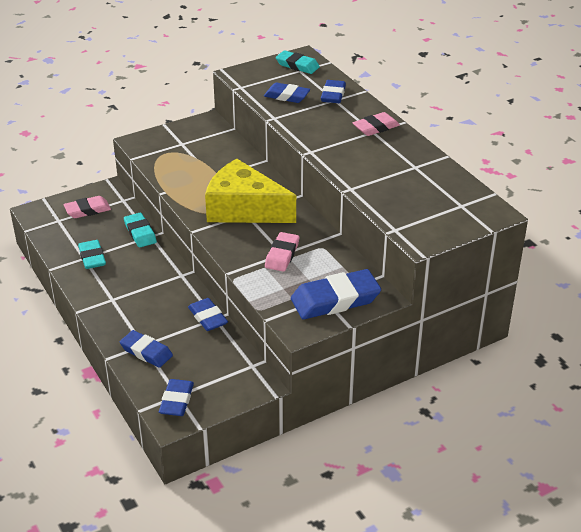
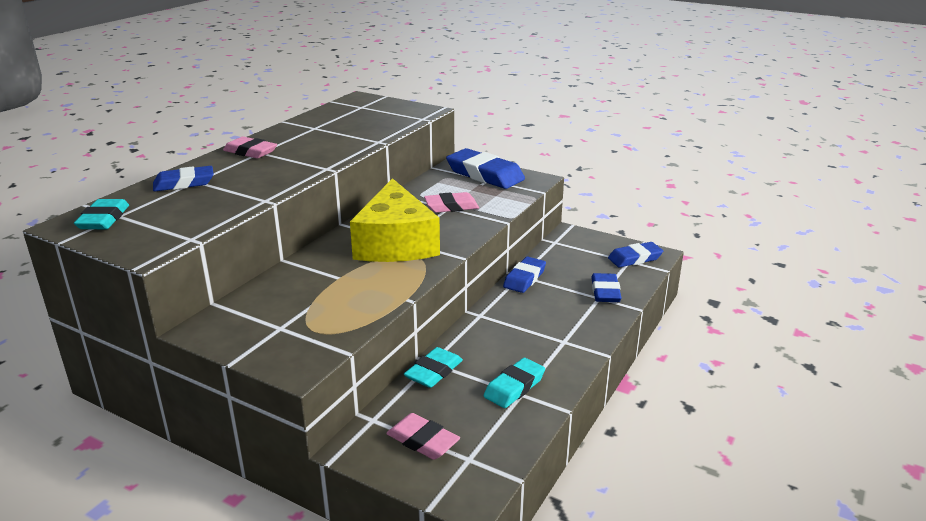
camera: 120 degrees left, 10 degrees down
(287, 96) = (202, 205): blue eraser -> none

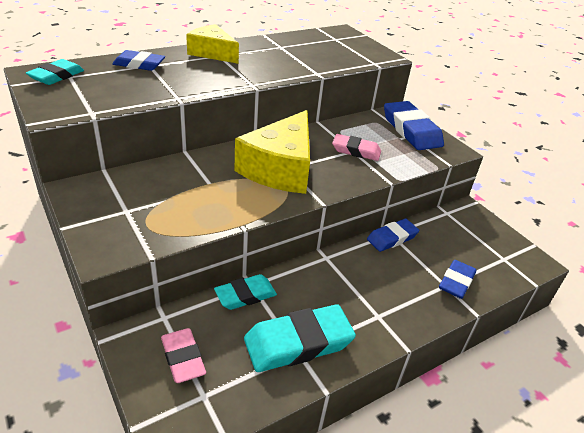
camera: 25 degrees right, 10 degrees up
(250, 152) = (212, 53): pink eraser -> yellow cheese
(514, 387) = (298, 342): turquoise eraser -> turquoise eraser, size x1.62
(635, 258) = (511, 259): blue eraser -> none

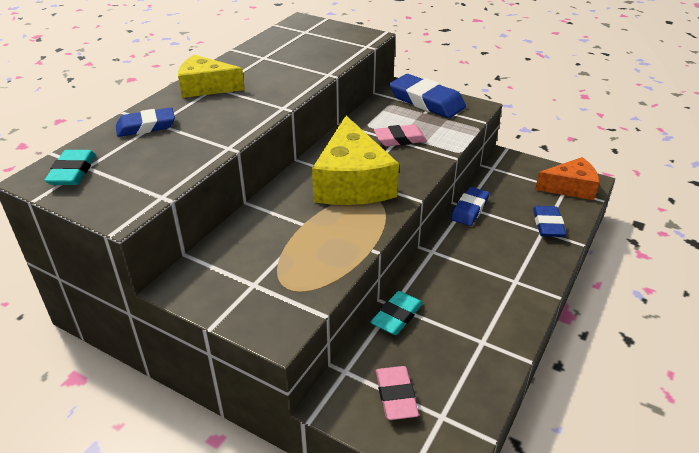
camera: 25 degrees left, 0 degrees up
(183, 358) = (396, 396): pink eraser -> pink eraser turned 45 degrees clockwise
(298, 342) = (475, 333): turquoise eraser -> none
(510, 259) = (570, 188): none -> orange cheese

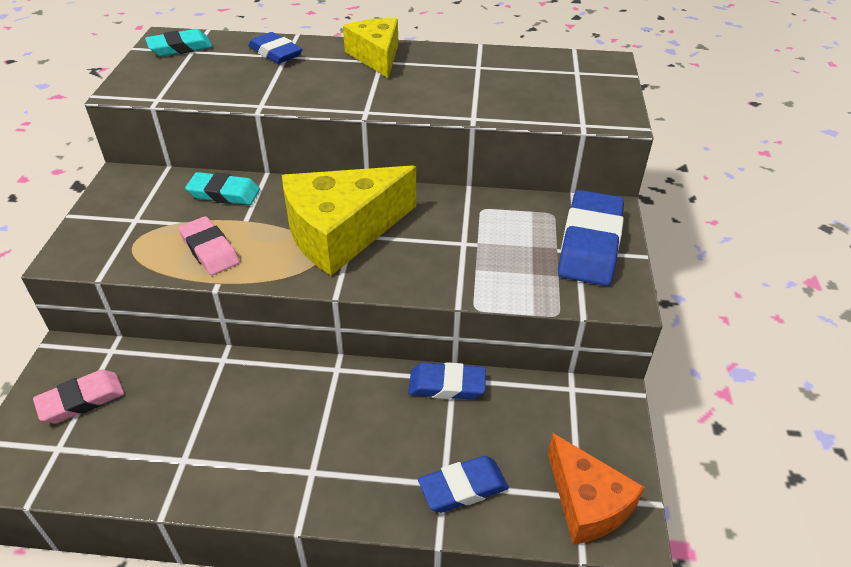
camera: 65 degrees right, 5 degrees up
(397, 316) = (204, 367): turquoise eraser -> turquoise eraser (224, 193)
(400, 139) = (467, 244): pink eraser -> pink eraser (209, 250)

